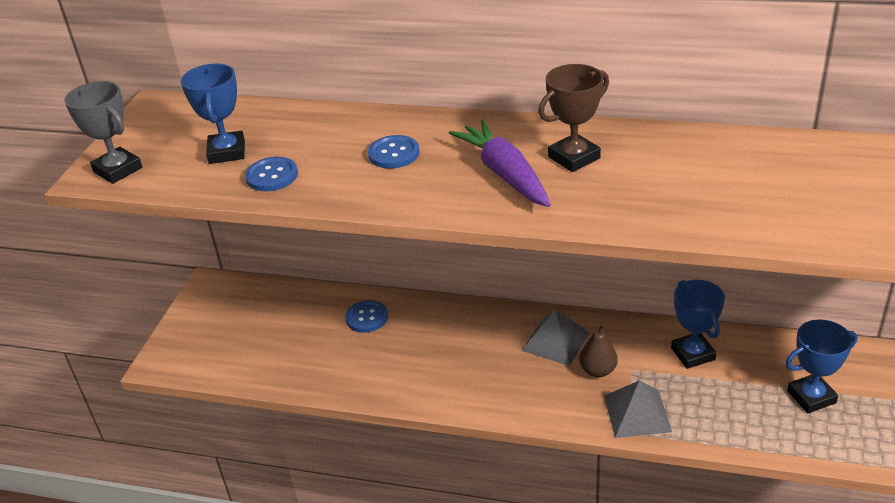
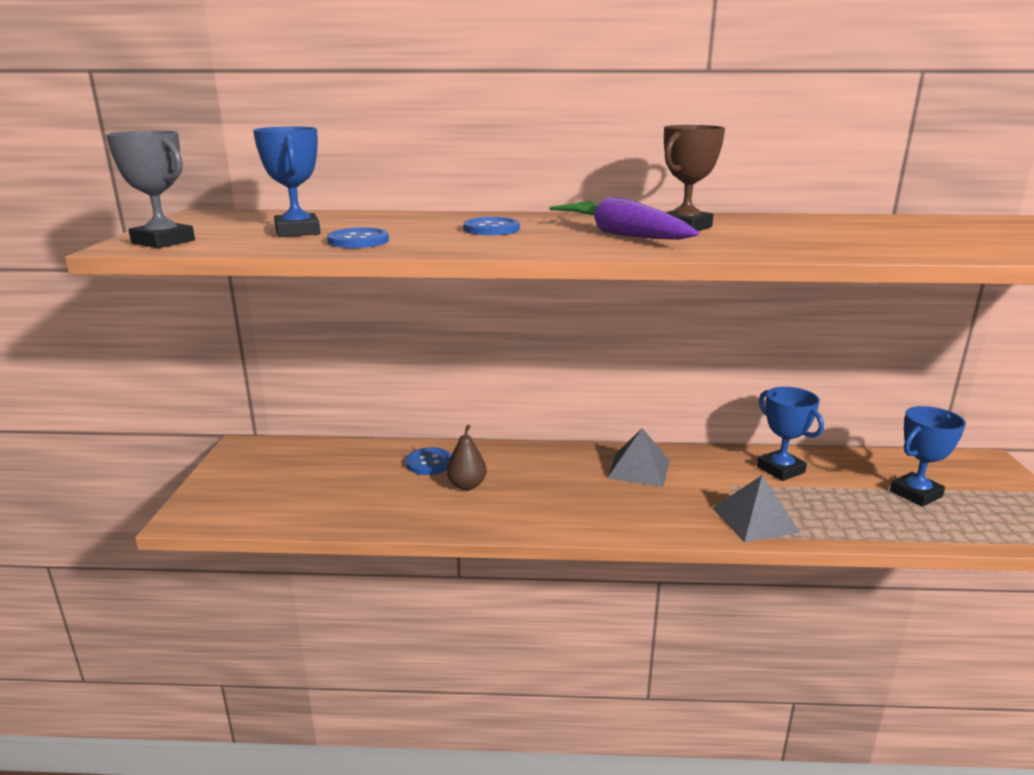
camera: 15 degrees left, 15 degrees down
(598, 370) = (694, 488): brown pear -> brown pear (467, 485)

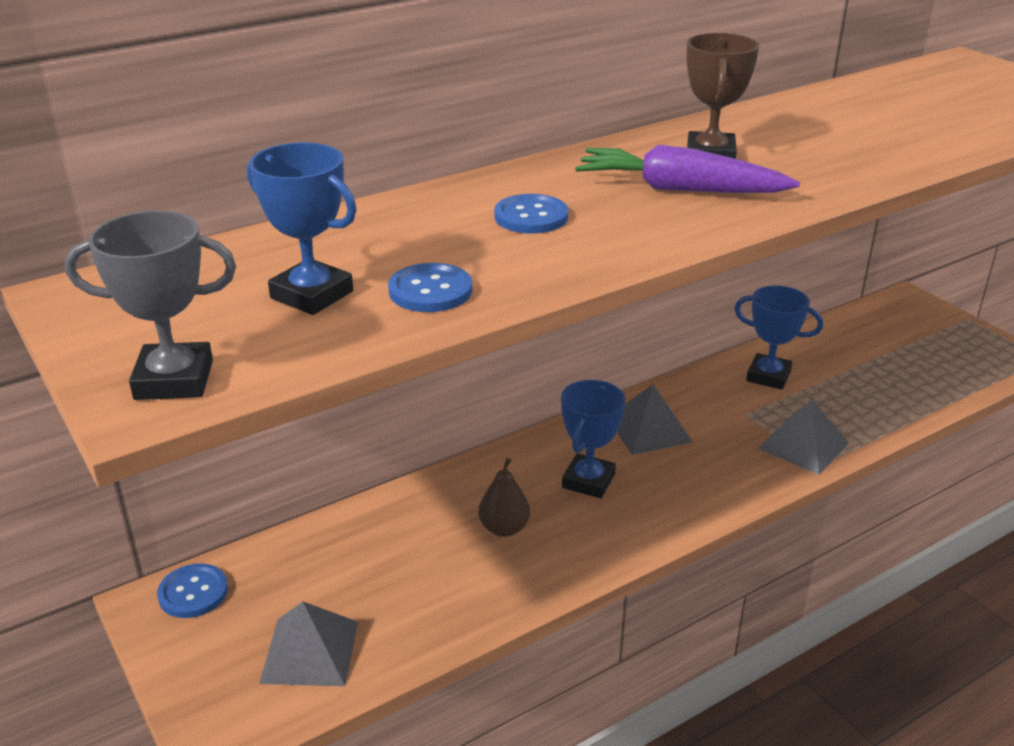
camera: 35 degrees left, 10 degrees up
(280, 499) = (310, 651): none -> grey pyramid
(429, 463) = (427, 517): blue button -> blue button (193, 592)
(915, 494) = (890, 359): blue trophy -> blue trophy (588, 481)

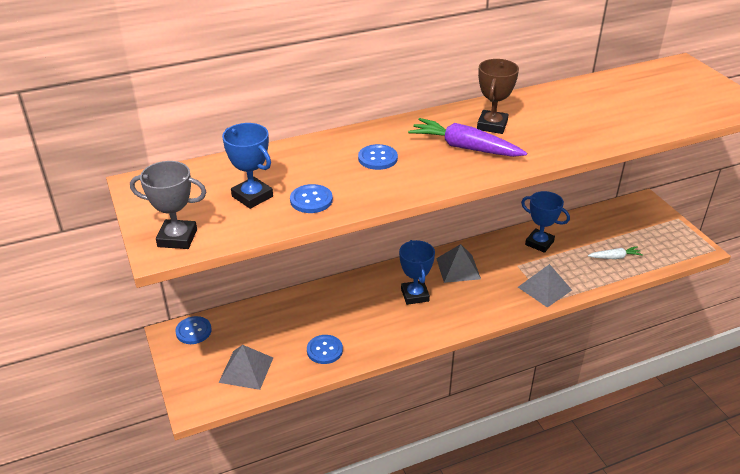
camera: 10 degrees right, 5 degrees up
(452, 596) = (324, 350): none -> blue button
(504, 528) = (361, 316): brown pear -> none
(588, 481) = (415, 295): blue trophy -> blue trophy turned 45 degrees counterclockwise
(896, 385) = (615, 257): none -> white carrot

